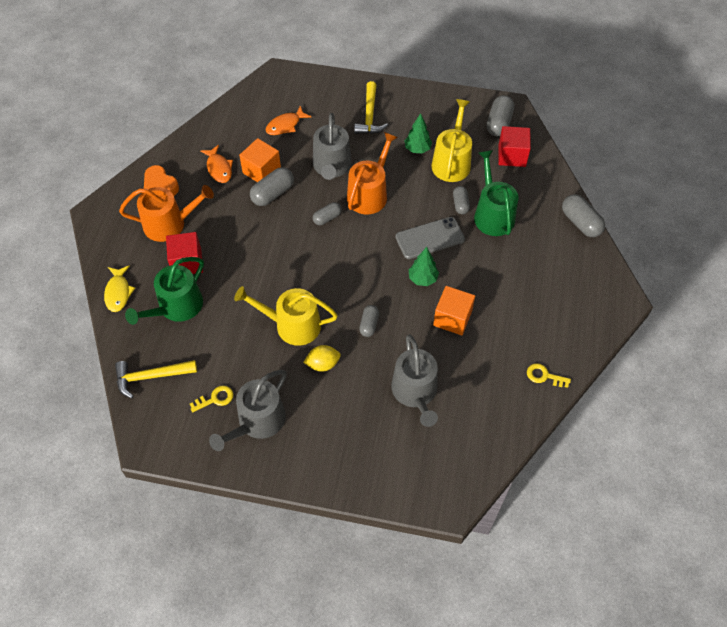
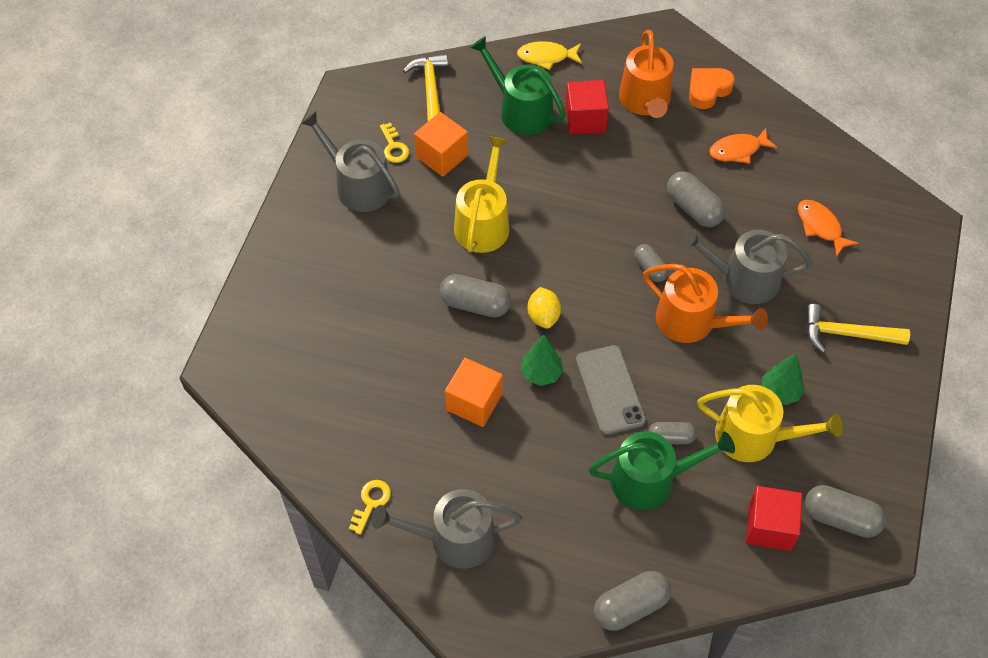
camera: 95 degrees right, 0 degrees up
(262, 171) = (734, 197): orange cube -> orange cube (442, 156)
(323, 364) = (424, 251): yellow lemon -> yellow lemon (543, 316)
(369, 324) = (475, 304): grey capsule -> grey capsule, size x1.60
(415, 392) = (370, 346): grey watering can -> grey watering can (453, 538)

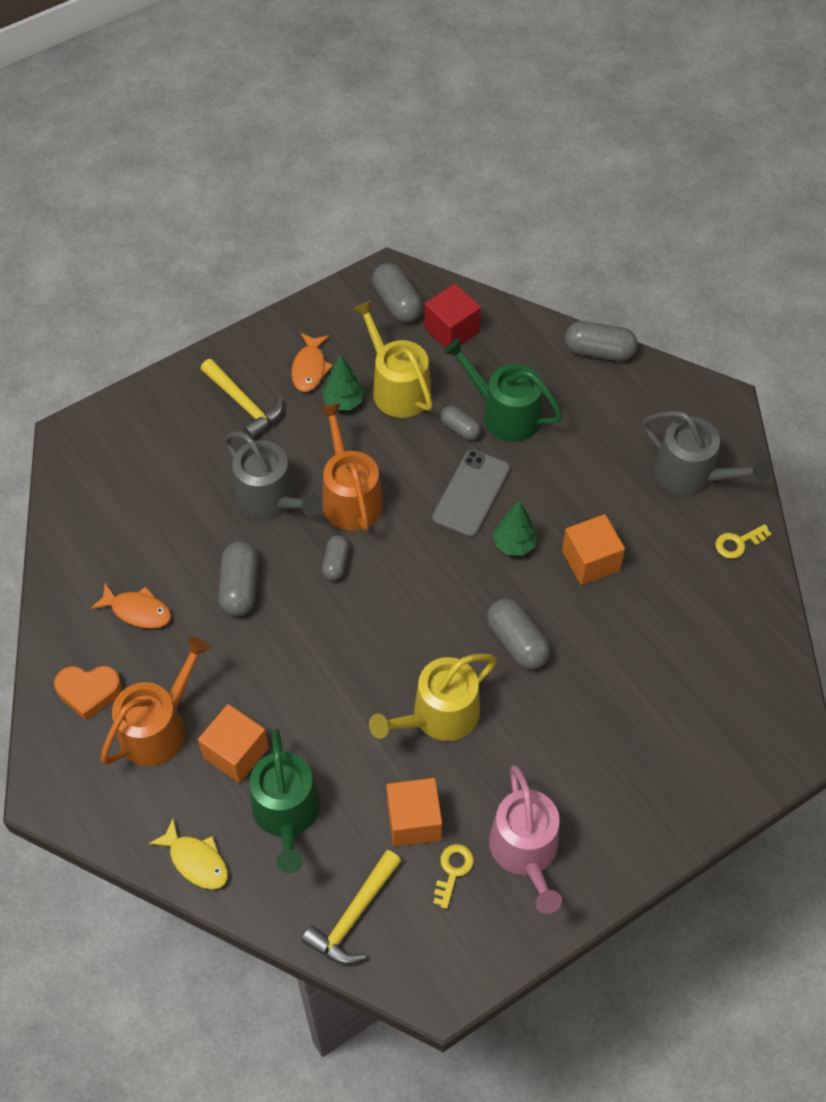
camera: 140 degrees left, 0 degrees up
(358, 185) = (526, 852): grey watering can -> pink watering can
(543, 316) = (467, 589): yellow lemon -> none
(585, 119) = (236, 753): red cube -> orange cube
(820, 227) = (157, 494): orange fish -> orange fish (310, 368)

